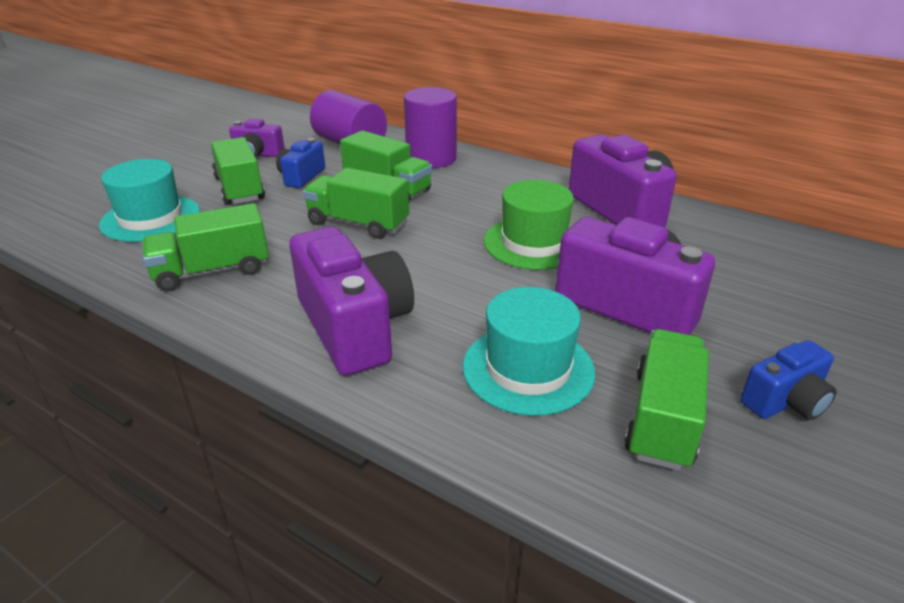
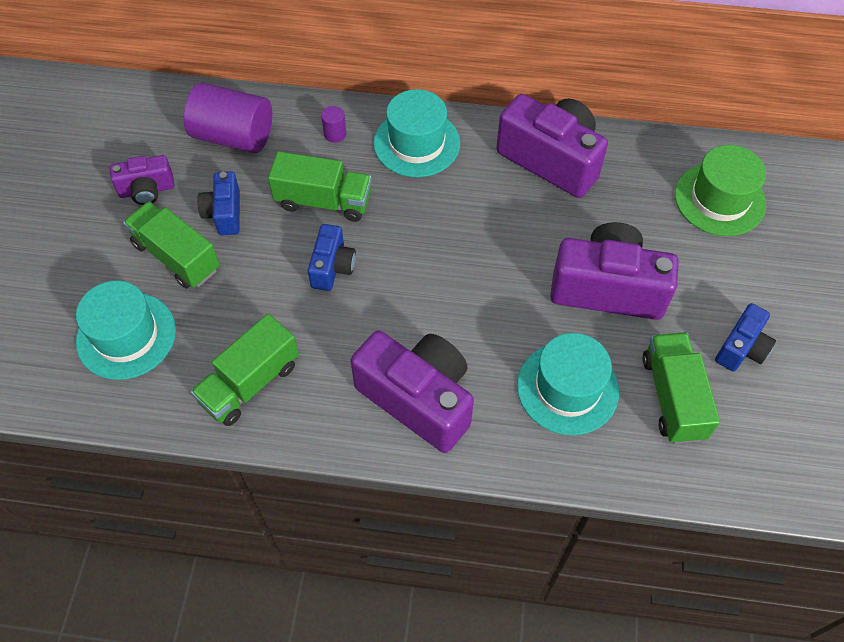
camera: 25 degrees left, 25 degrees up
(358, 223) = (332, 267): green truck -> blue camera
(431, 158) = (335, 134): purple cylinder -> purple cylinder, size x0.42
(497, 176) = (416, 143): none -> turquoise hat
(533, 243) = (500, 236): green hat -> green hat (719, 199)

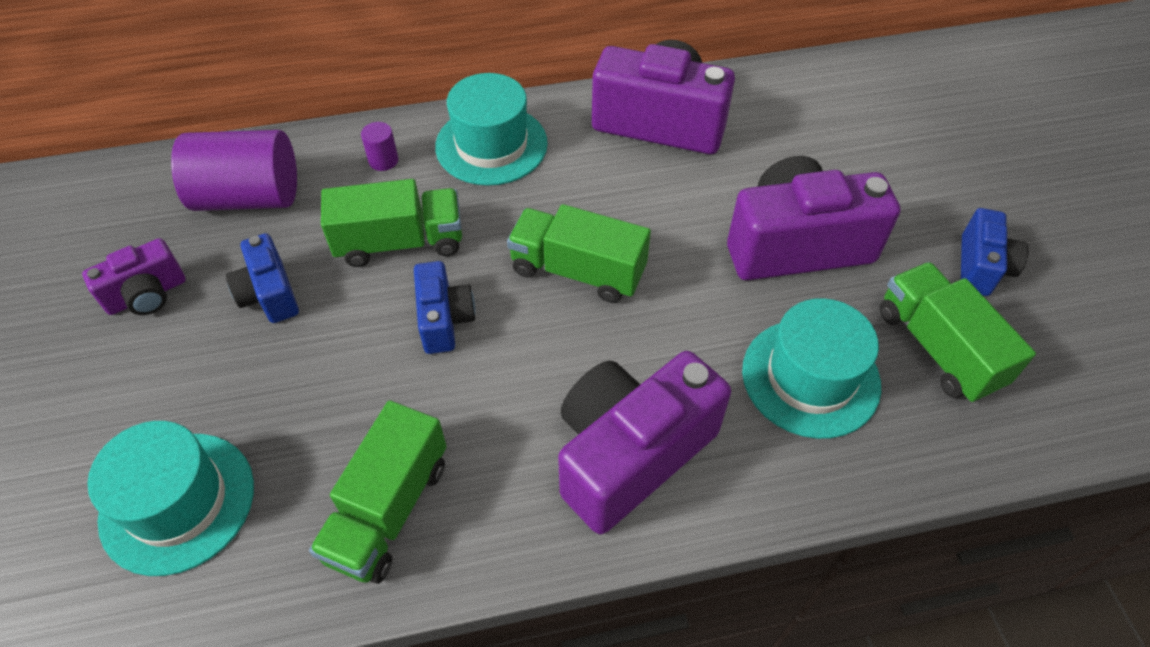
camera: 20 degrees left, 5 degrees down
(176, 256) = (219, 369): green truck -> green truck (577, 271)
(418, 399) = (630, 454): purple camera -> purple camera turned 60 degrees counterclockwise
(719, 199) = (867, 115): green hat -> none

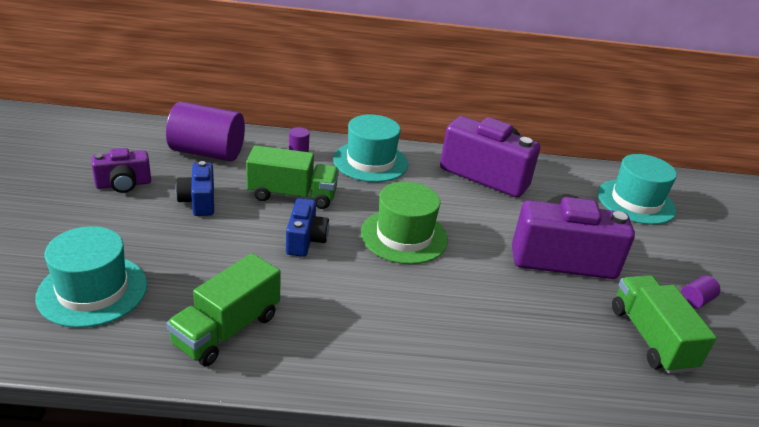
camera: 10 degrees right, 20 degrees down
(577, 271) = (404, 236): green truck -> green hat
(630, 454) = (405, 342): purple camera -> none
(810, 377) = (550, 332): turquoise hat -> turquoise hat (636, 202)
(981, 267) = (695, 301): blue camera -> purple cylinder

